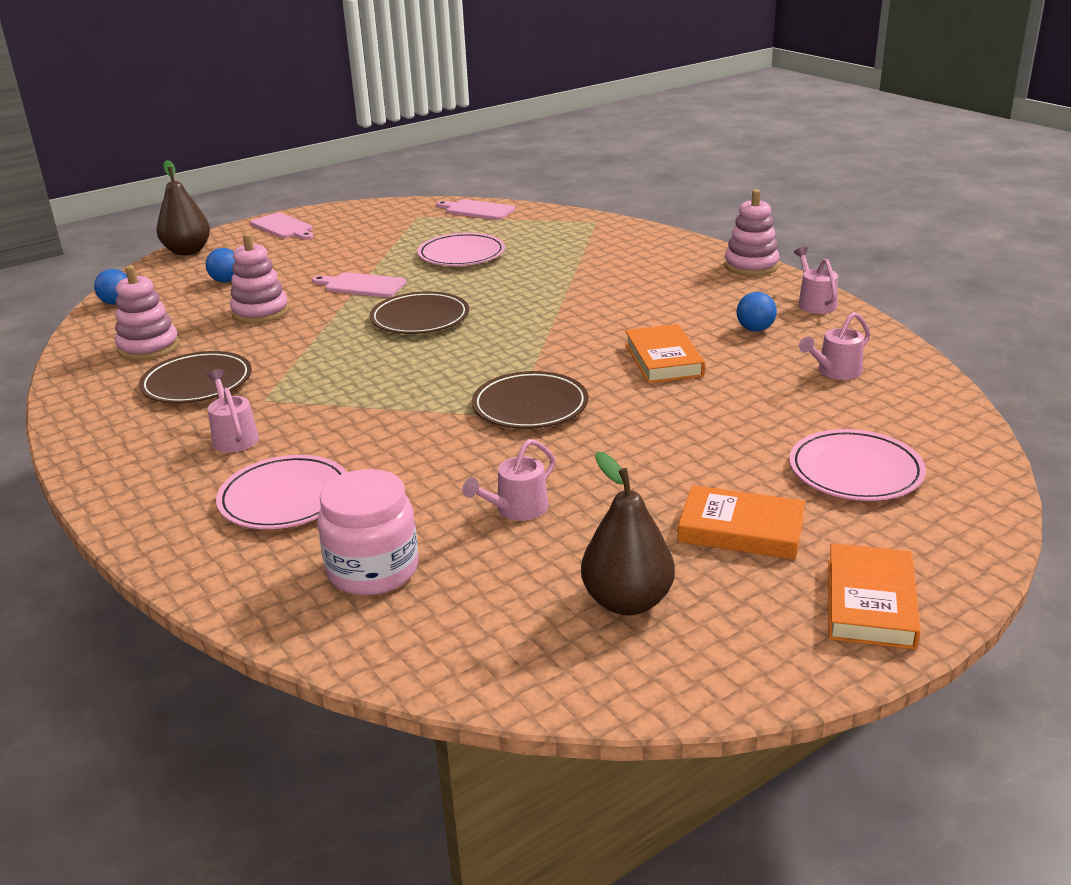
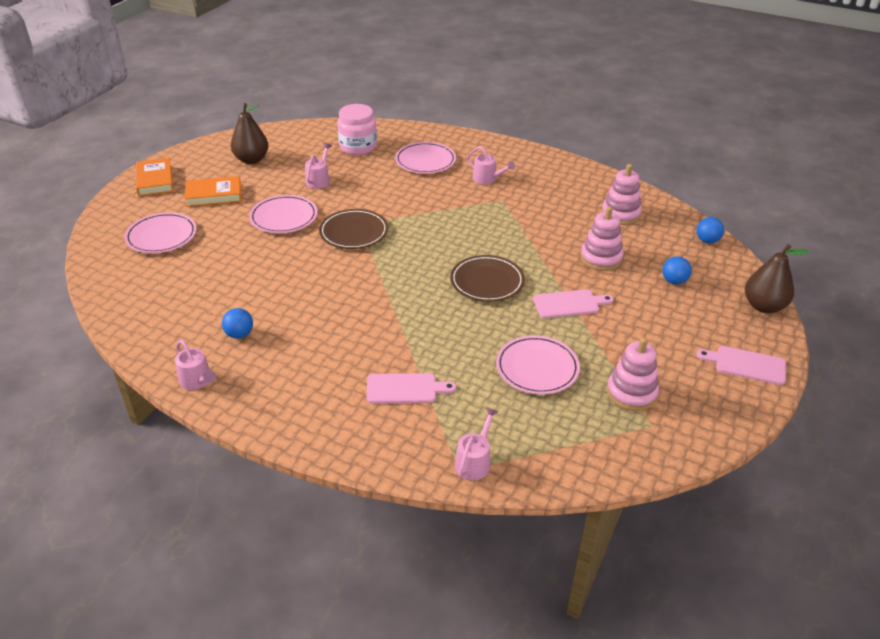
camera: 150 degrees right, 10 degrees up
(197, 383) = (553, 200): brown plate -> none
(477, 210) = (606, 458): pink cutting board -> pink cutting board (405, 389)
(626, 454) = (284, 217): none -> pink plate
(663, 360) = (294, 287): orange book -> none
(751, 266) = (265, 425): pink stacking toy -> pink stacking toy (631, 393)
(835, 372) = (176, 305): pink watering can -> pink watering can (474, 461)

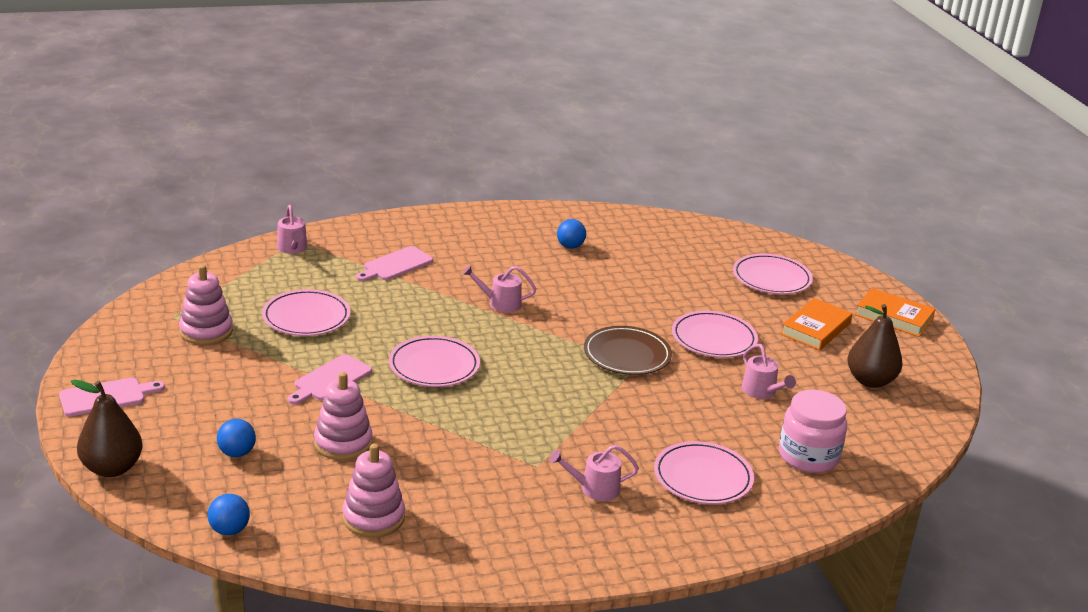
camera: 135 degrees right, 10 degrees down
(197, 381) = (546, 215): pink watering can -> pink watering can (500, 303)
(487, 281) = (434, 366): brown plate -> pink plate

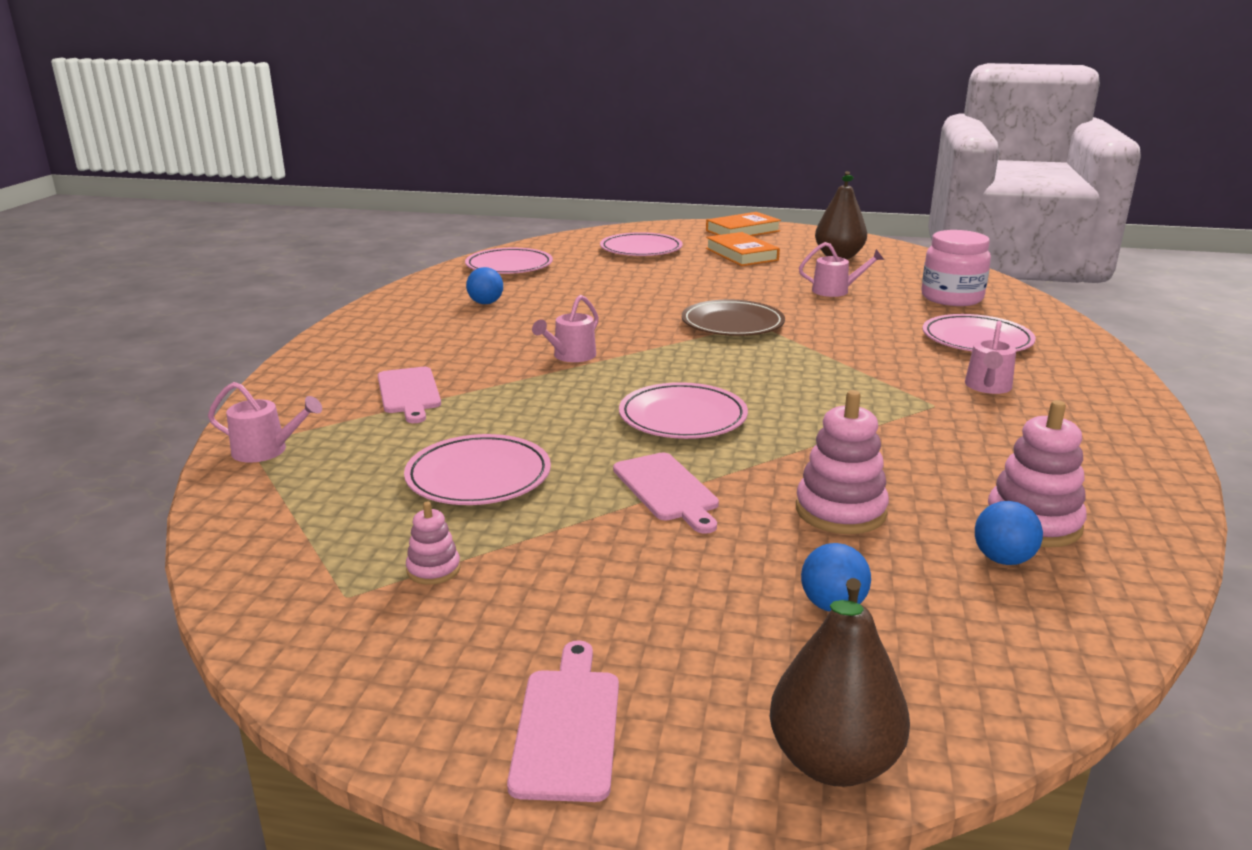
camera: 60 degrees left, 5 degrees down
(206, 331) = (433, 569): pink stacking toy -> pink stacking toy, size x0.54
(229, 530) = (1058, 653): blue ball -> blue ball (1002, 559)
(713, 338) = (729, 287): pink plate -> pink plate (509, 266)

